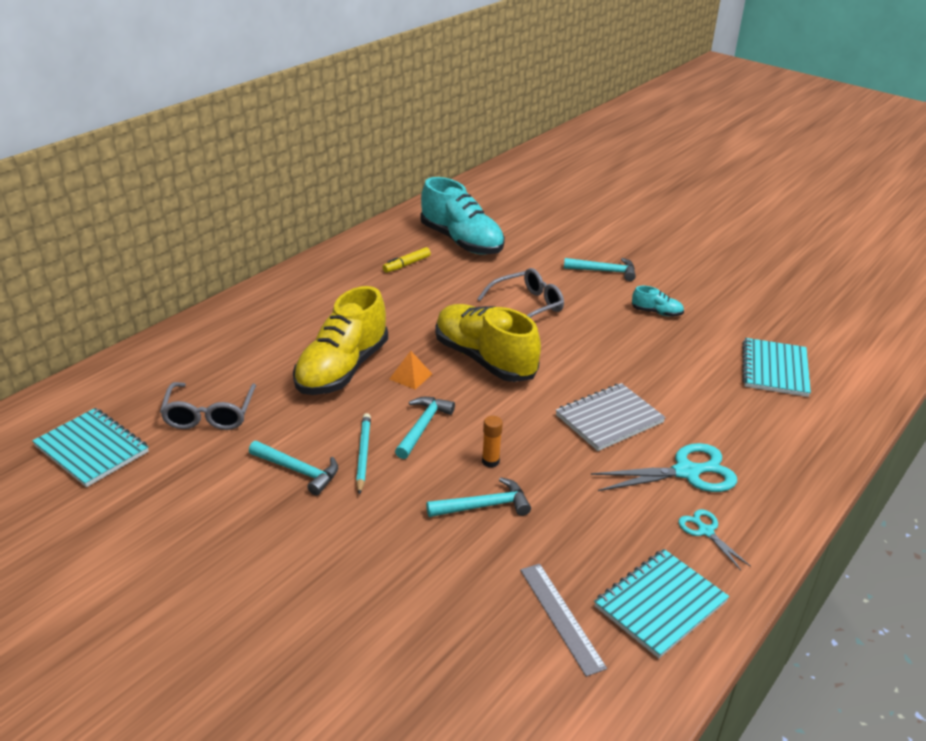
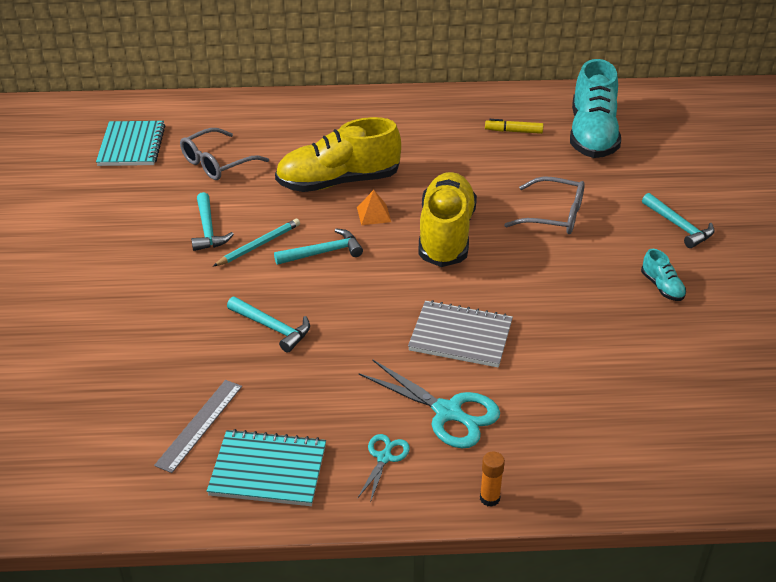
camera: 50 degrees right, 5 degrees up
(490, 461) = (325, 304): orange glue stick -> orange glue stick (489, 498)
(774, 369) = (684, 400): turquoise notebook -> none

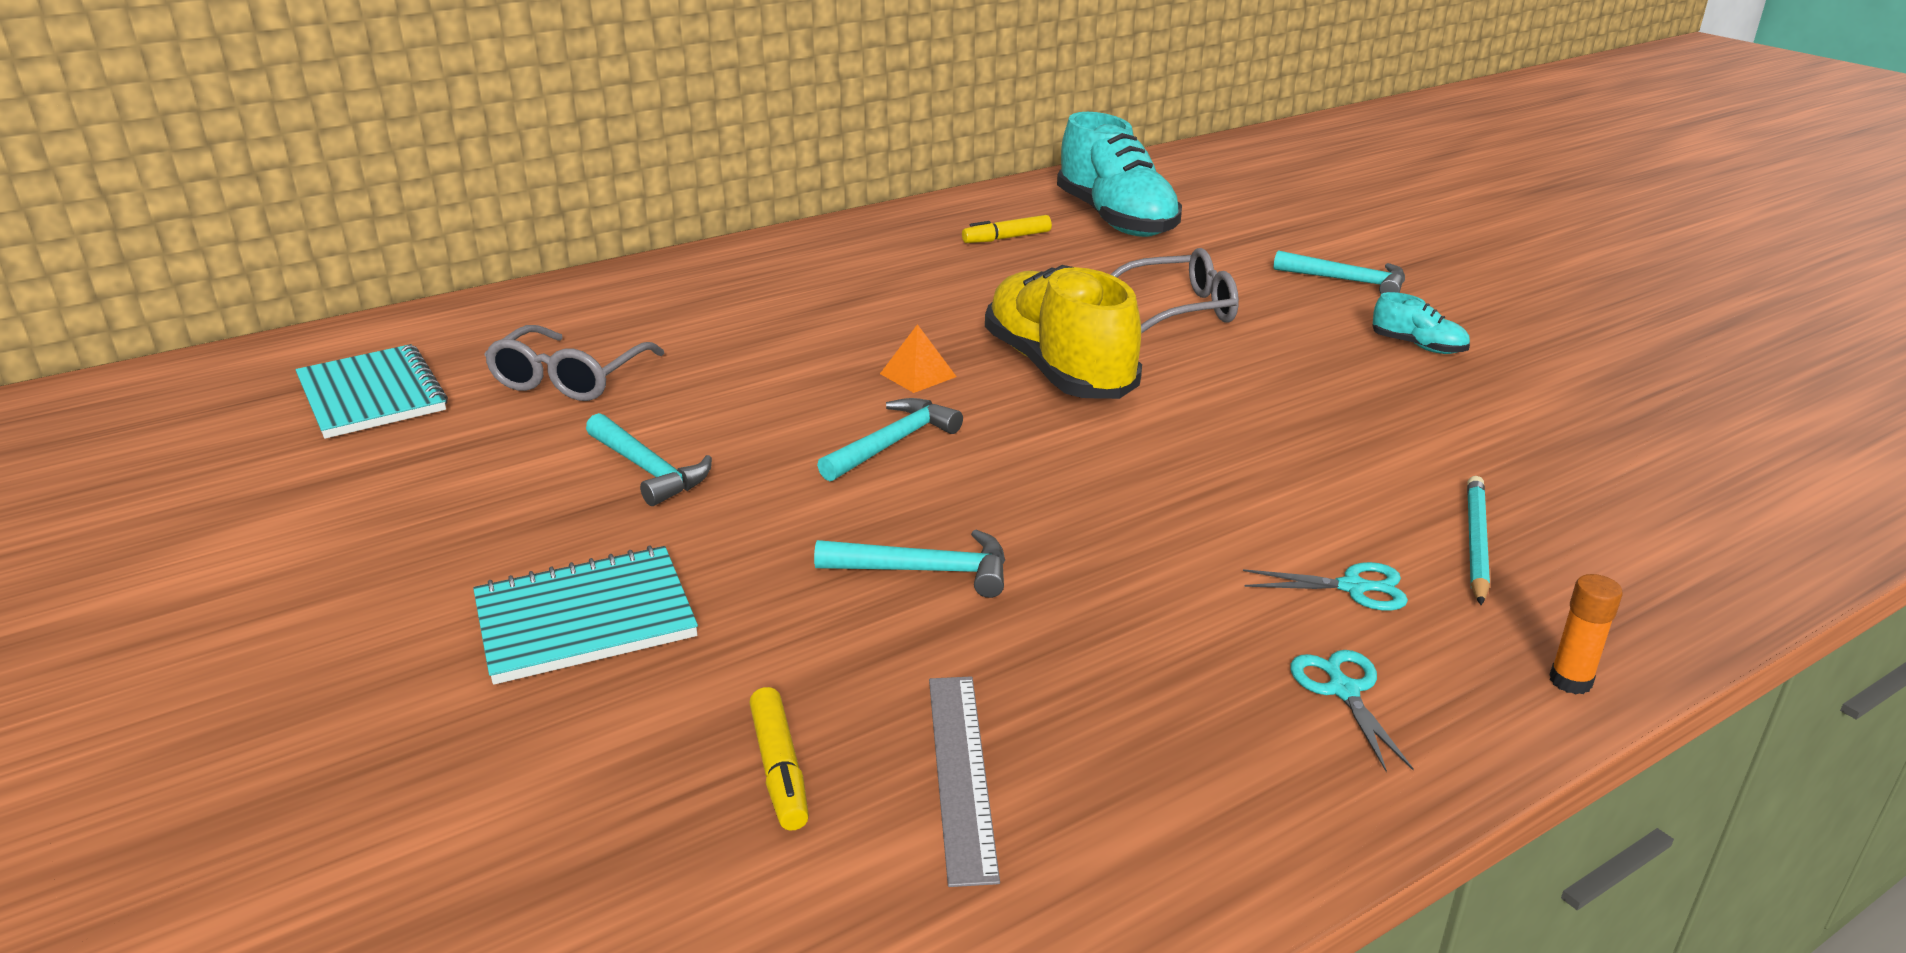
camera: 30 degrees left, 10 degrees down
(139, 394) = (779, 769): none -> yellow marker
(259, 245) = (768, 465): turquoise pencil -> turquoise pencil (1476, 543)
(268, 470) = (1177, 795): turquoise notebook -> turquoise notebook (585, 618)
(338, 182) = (813, 352): yellow shoe -> none
(447, 412) = (1352, 587): turquoise scissors -> turquoise scissors, size x0.54
(460, 336) = (1239, 483): grey notebook -> none

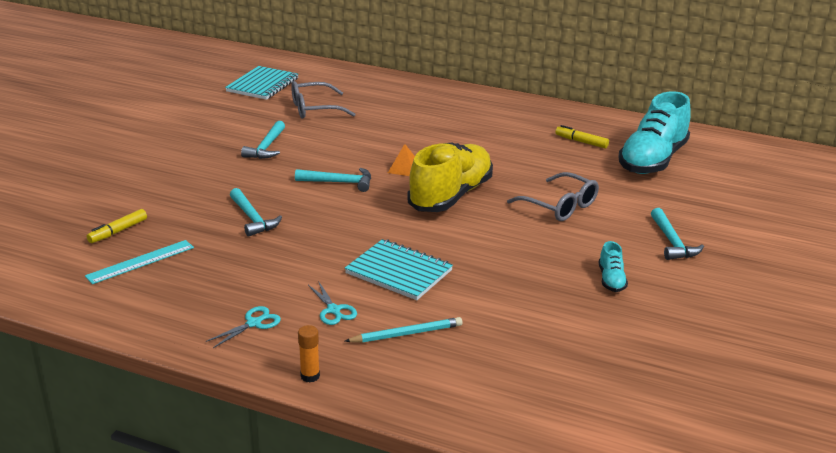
camera: 55 degrees right, 0 degrees up
(585, 618) = (167, 173): turquoise notebook -> turquoise notebook (399, 272)
(962, 773) = (140, 262): grey ruler -> turquoise ruler

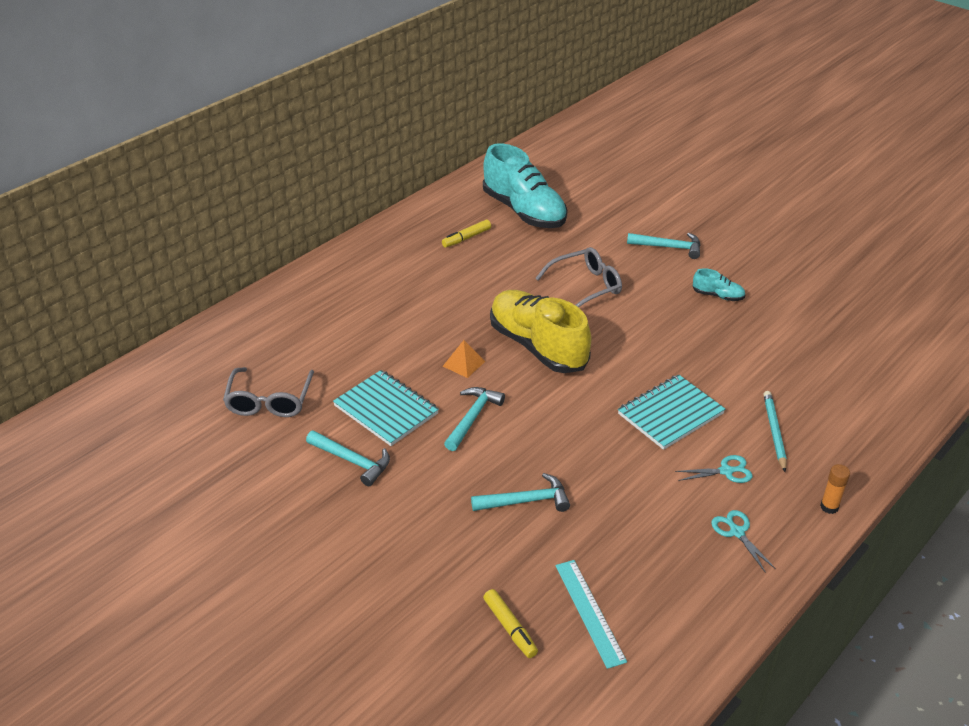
camera: 70 degrees left, 10 degrees up
(263, 85) = (161, 434): turquoise notebook -> turquoise notebook (386, 410)

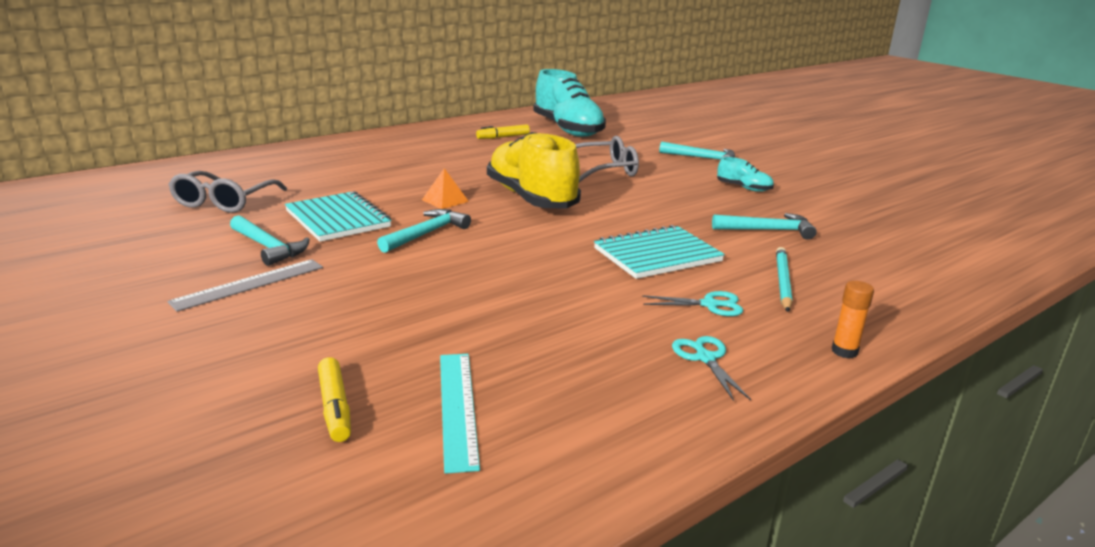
camera: 10 degrees right, 15 degrees down
(368, 511) = (249, 284): none -> grey ruler
(526, 501) = (442, 298): turquoise hammer -> turquoise hammer (768, 230)

